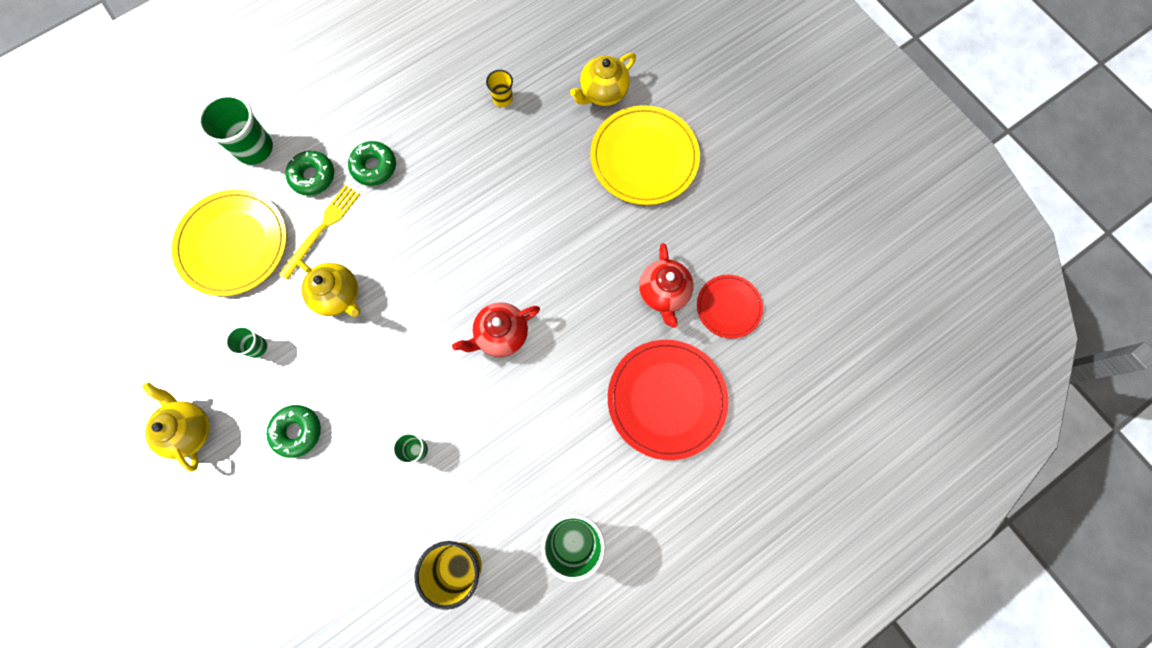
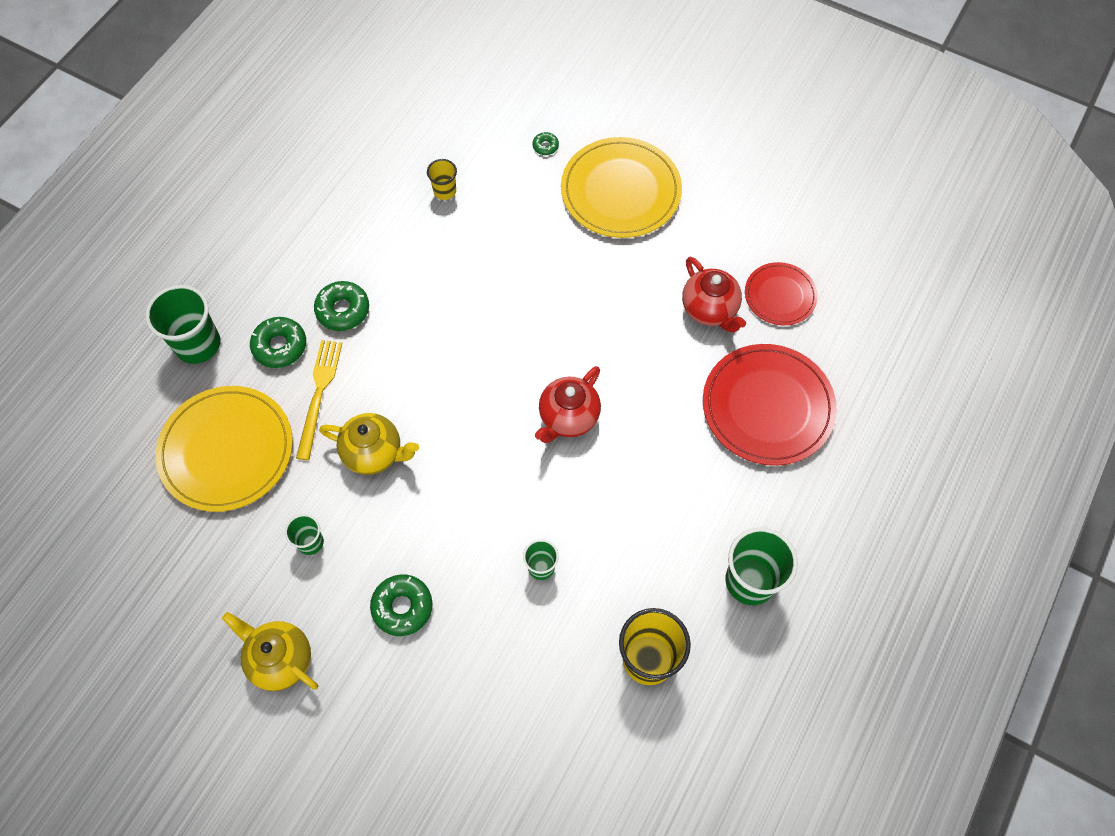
camera: 25 degrees left, 10 degrees down
(603, 93) = (545, 146): yellow teapot -> green donut

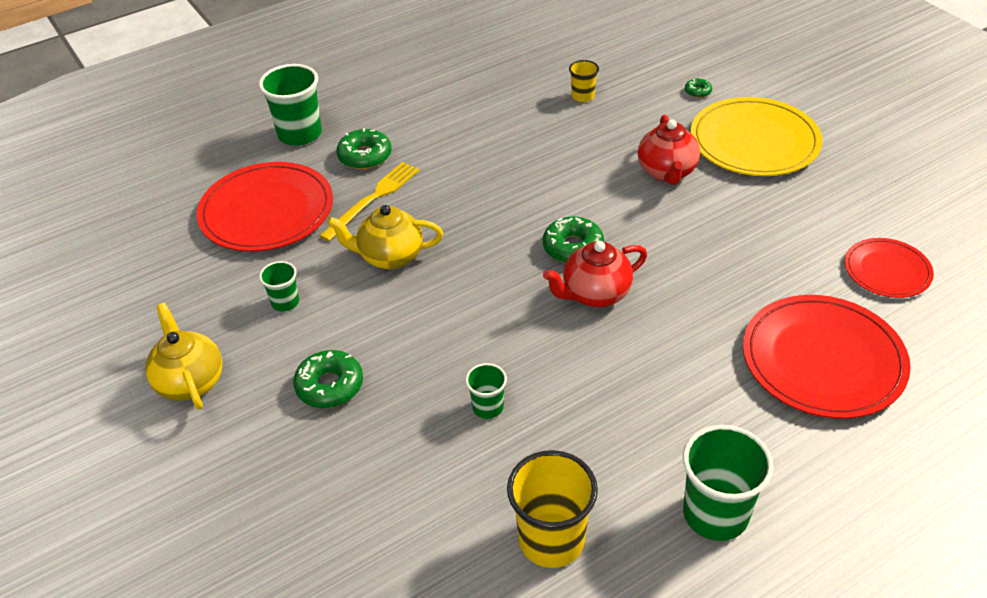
camera: 30 degrees right, 20 degrees down
(226, 450) = (267, 211): yellow plate -> red plate
(343, 310) = (436, 148): green donut -> green donut (573, 247)
(374, 453) = (390, 257): yellow teapot -> yellow teapot turned 135 degrees clockwise
(710, 309) = (799, 257): red teapot -> red teapot (666, 172)

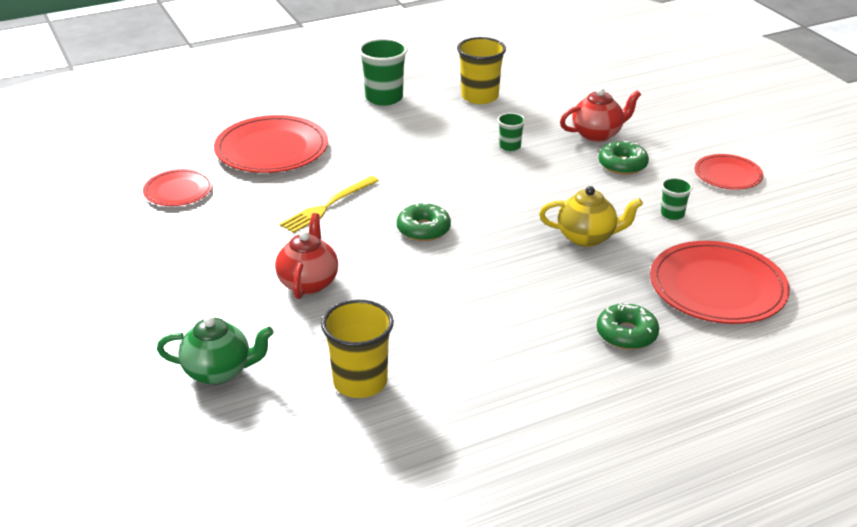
camera: 175 degrees left, 10 degrees down
(190, 382) = (728, 175): yellow teapot -> red plate
(300, 134) = (711, 370): green cup -> none
(373, 199) = (610, 288): yellow fork -> yellow fork (328, 206)
(583, 96) = (360, 382): yellow cup -> yellow cup, size x1.88
(595, 294) = (416, 197): red teapot -> red teapot (597, 134)
(697, 91) = (219, 372): green donut -> green teapot
(754, 141) = (200, 304): yellow plate -> none

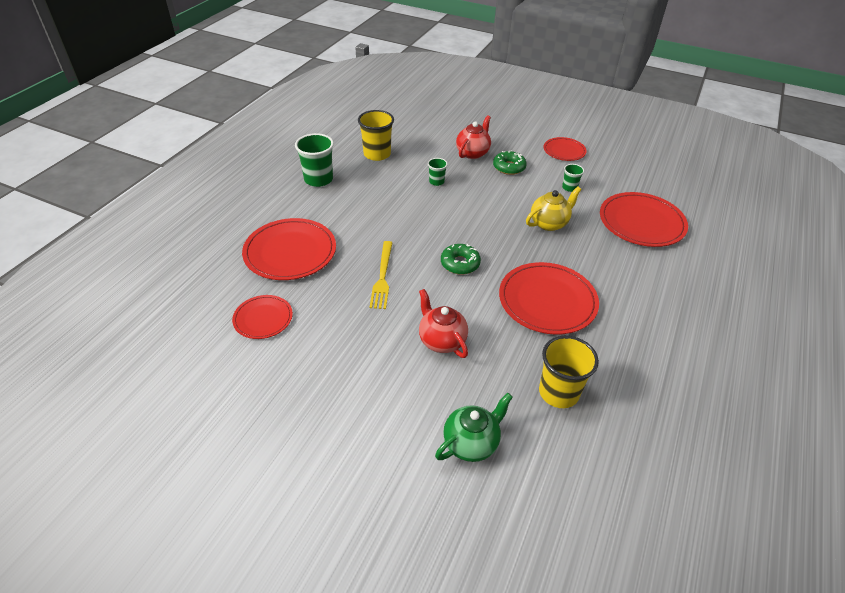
camera: 40 degrees left, 10 degrees up
(470, 304) = (547, 300): none -> red plate
(626, 334) = (640, 274): green donut -> none

